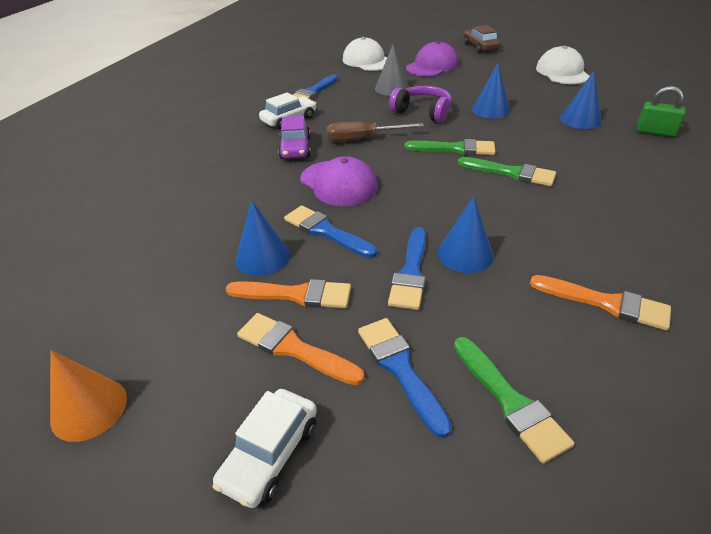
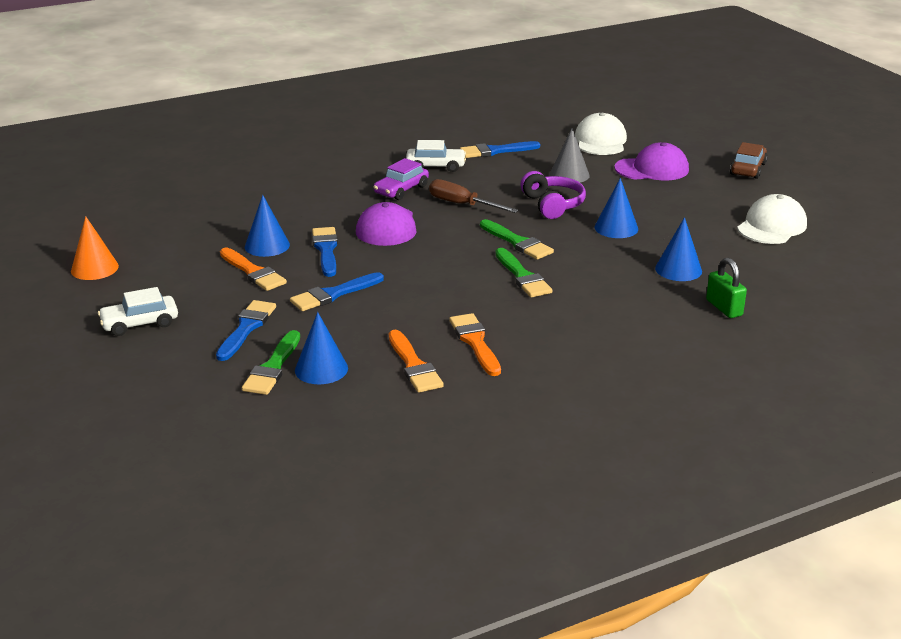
camera: 40 degrees right, 10 degrees down
(293, 348) = (212, 293): orange brush -> orange brush (475, 342)
(465, 254) = (384, 302): blue cone -> blue cone (321, 369)

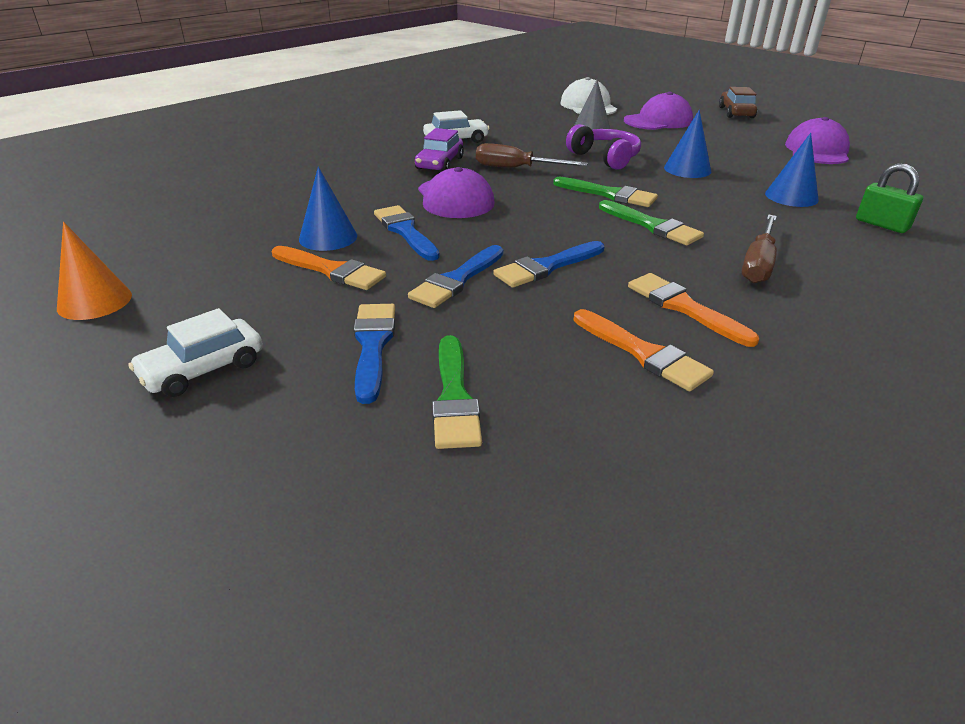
camera: 20 degrees left, 5 degrees up
(321, 369) = (526, 385): blue cone -> none
(495, 151) = (502, 122): blue brush -> blue brush (546, 267)
(571, 321) = (758, 264): none -> brown screwdriver
(772, 226) = (817, 150): white cap -> purple cap

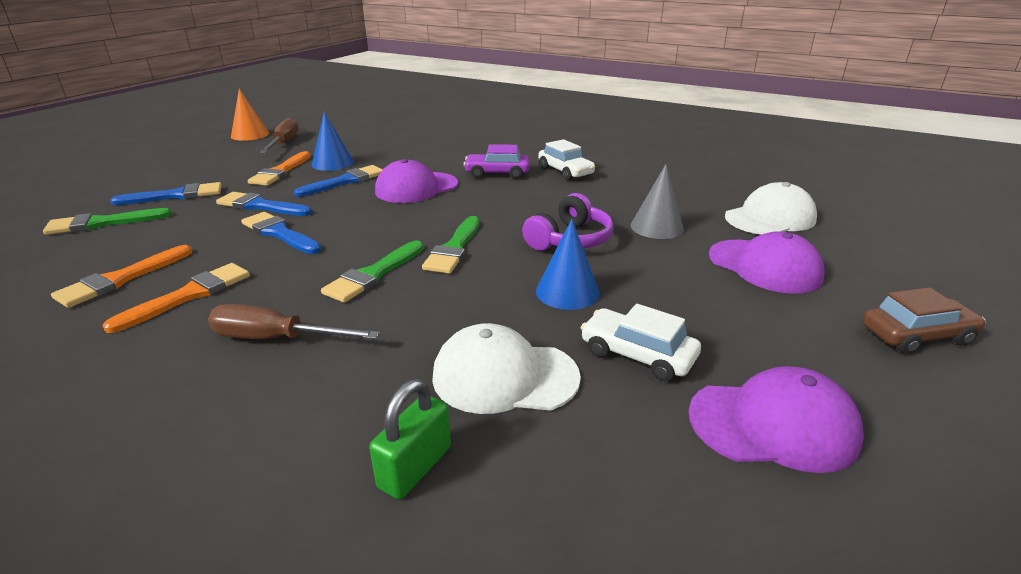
camera: 75 degrees right, 5 degrees down
(203, 369) = (168, 166): white car -> white car (637, 355)
(516, 168) = (504, 202): brown screwdriver -> brown screwdriver (284, 143)
(791, 196) = (504, 376): blue cone -> white cap

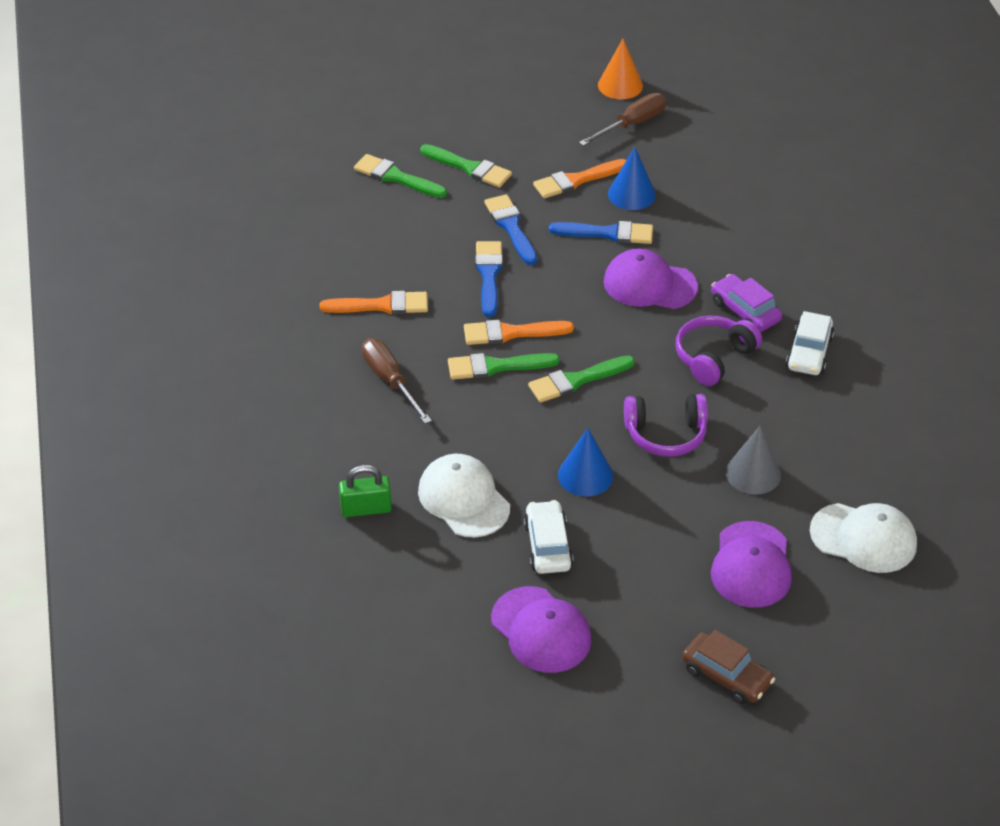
camera: 50 degrees right, 15 degrees up
(121, 279) = (360, 259): orange brush -> orange brush (511, 333)
(176, 196) = (469, 168): blue brush -> green brush
(520, 196) = (713, 357): none -> purple headphones

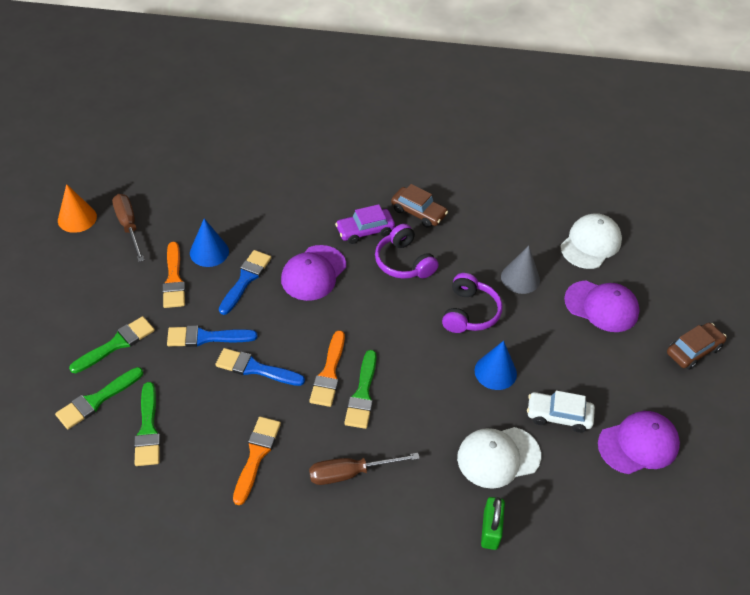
camera: 75 degrees left, 5 degrees up
(576, 380) = (397, 347): green brush -> green brush (148, 429)
(809, 353) = (418, 212): white car -> brown car

